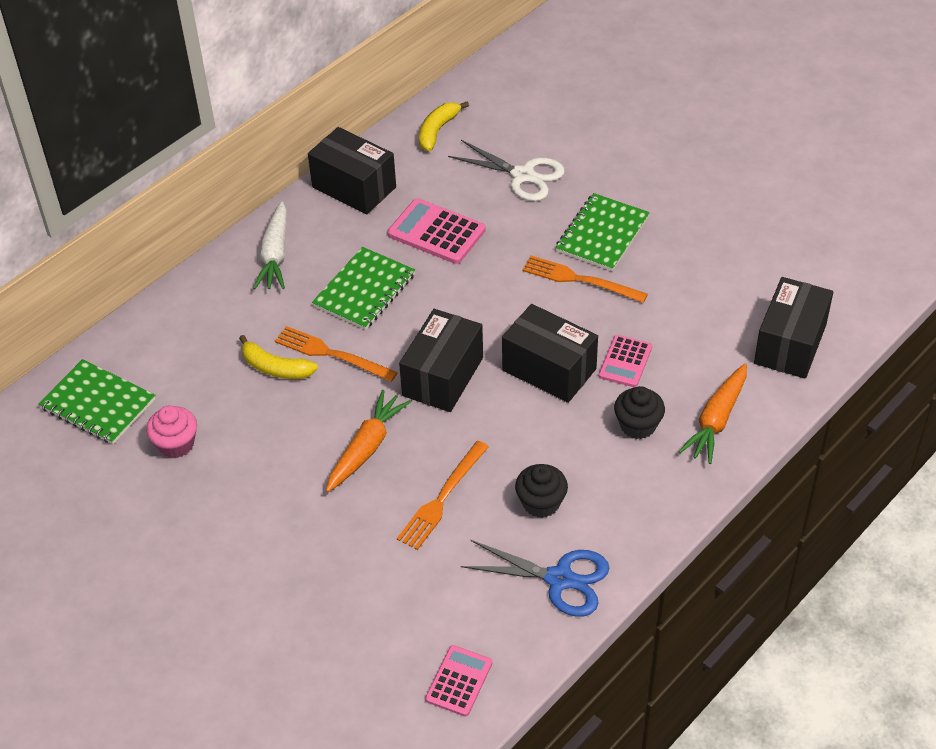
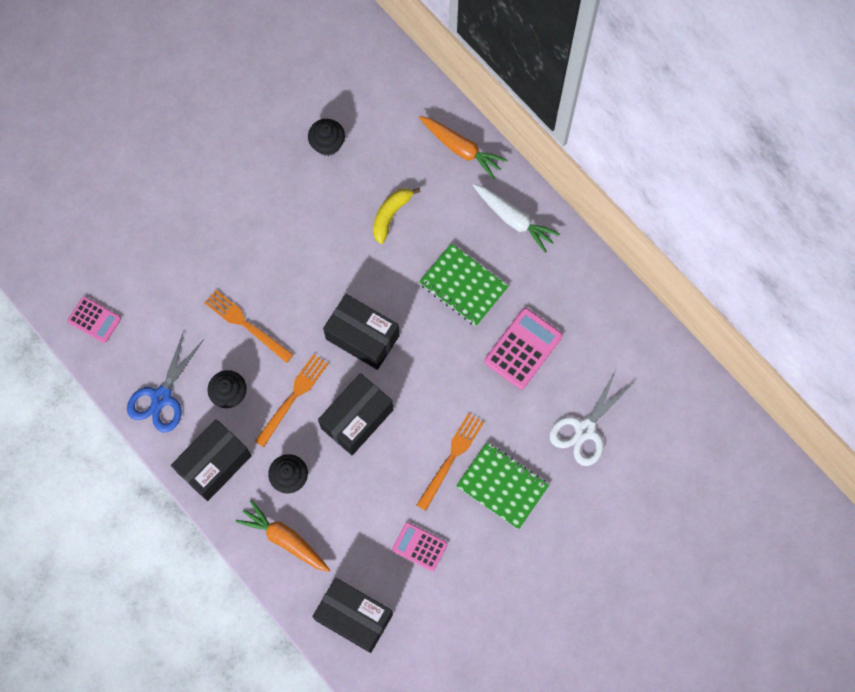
camera: 95 degrees right, 25 degrees up
(98, 404) = (374, 90): green notebook -> none
(176, 444) = (327, 144): pink cupcake -> black cupcake
(275, 254) = (514, 219): white carrot -> white carrot turned 150 degrees counterclockwise
(332, 354) = (398, 256): orange fork -> orange fork (293, 398)
(354, 187) = (587, 286): black box -> black box (214, 464)
(366, 448) = (301, 275): orange carrot -> orange carrot (461, 149)
(437, 131) = (653, 363): yellow banana -> none
(625, 361) = (356, 479): pink calculator -> pink calculator (419, 547)

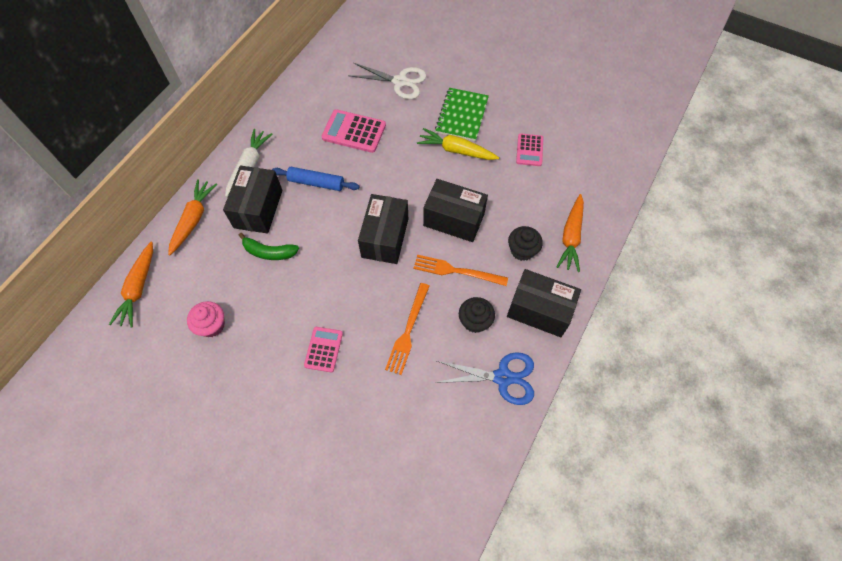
camera: 110 degrees left, 10 degrees down
(94, 320) = (456, 473): pink calculator -> pink calculator (323, 349)
(327, 144) = (212, 325): black cupcake -> pink cupcake
(354, 617) = (601, 173): black box -> black box (258, 209)
(390, 215) = (269, 252): yellow banana -> green banana
(396, 84) = (139, 288): none -> orange carrot
(451, 458) = (456, 150): orange fork -> yellow carrot
(463, 286) = (316, 183): green notebook -> blue rolling pin

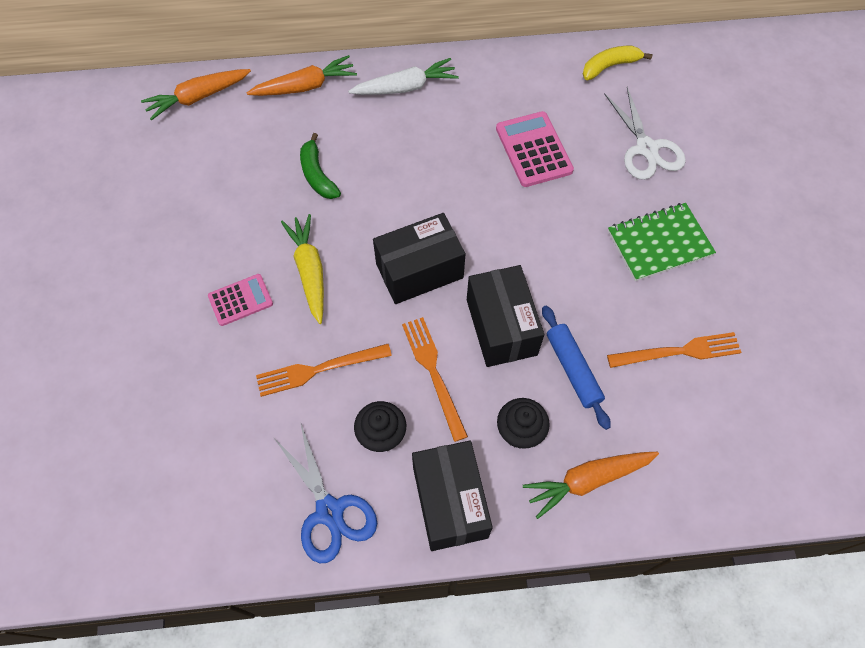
camera: 55 degrees right, 0 degrees up
(212, 325) = (200, 183): pink cupcake -> none
(258, 209) = (361, 131): black box -> none
(316, 183) = (436, 159): blue rolling pin -> blue rolling pin (573, 369)
(332, 61) = (609, 66): none -> yellow banana
(456, 150) = (602, 269): yellow carrot -> yellow carrot (309, 271)
(529, 150) = (678, 352): pink calculator -> orange fork

